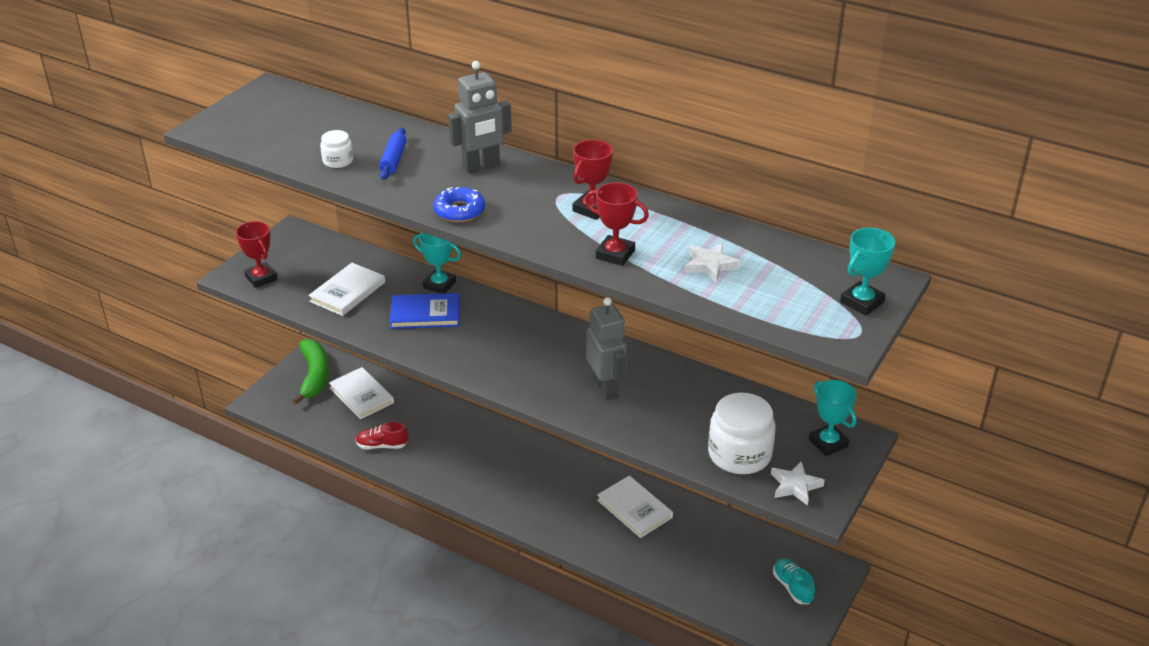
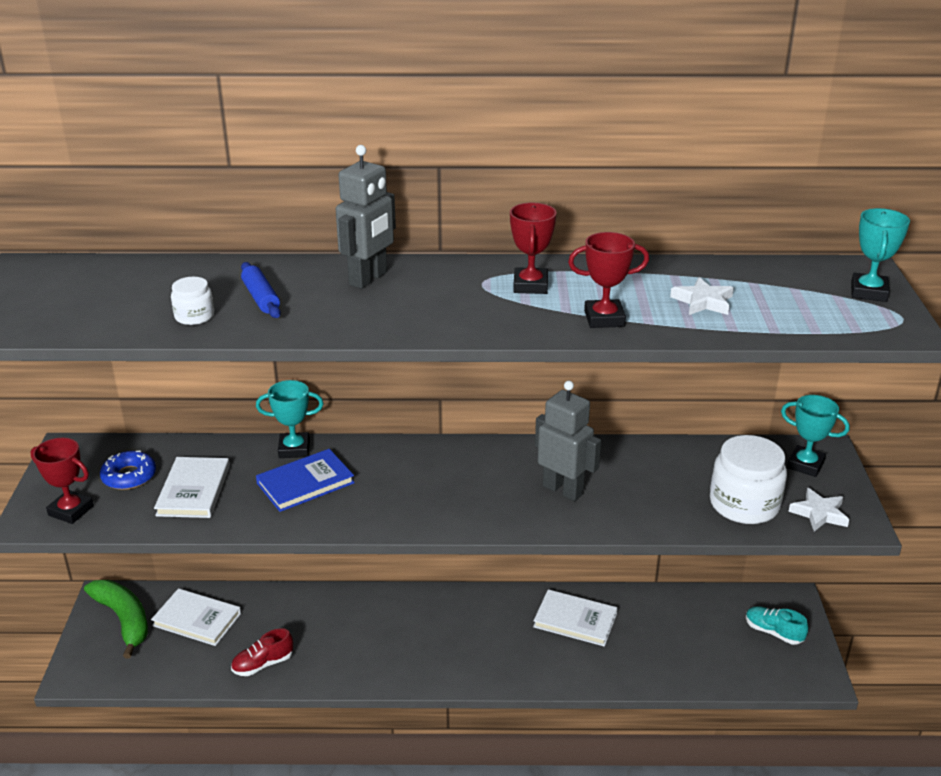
camera: 30 degrees left, 5 degrees down
(459, 211) = (394, 326): blue donut -> blue donut (129, 476)

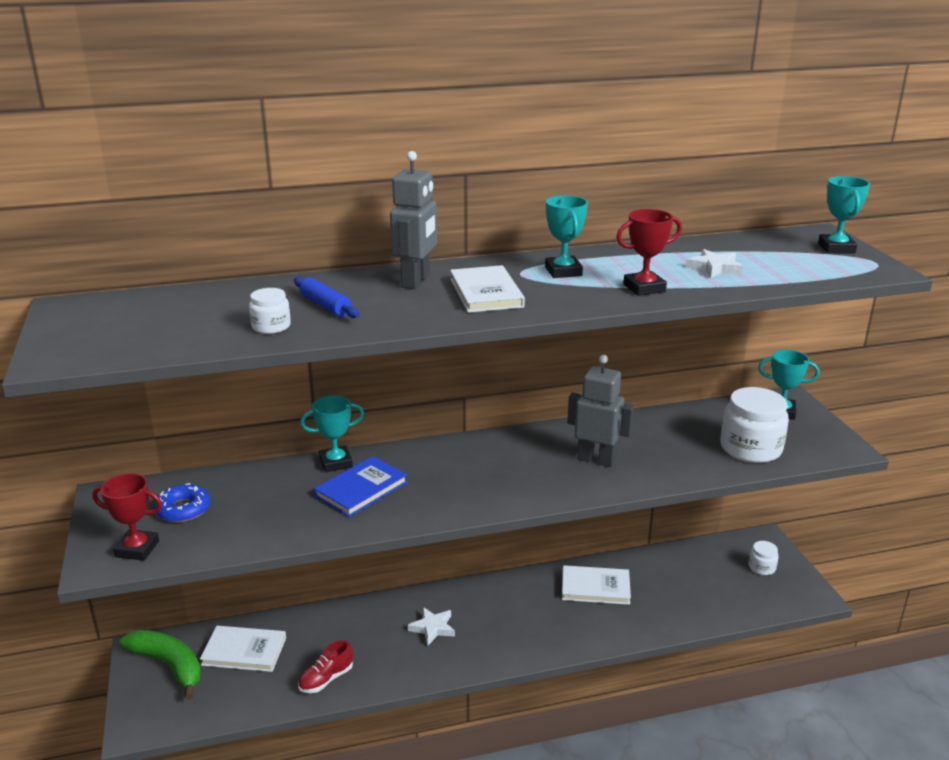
camera: 15 degrees left, 5 degrees down
(194, 490) = (255, 512): white book -> white book (486, 293)
(530, 285) = (563, 271): red trophy -> turquoise trophy
(773, 632) = (762, 567): turquoise shoe -> white jar
(819, 513) = (813, 446): white star -> white star (432, 628)

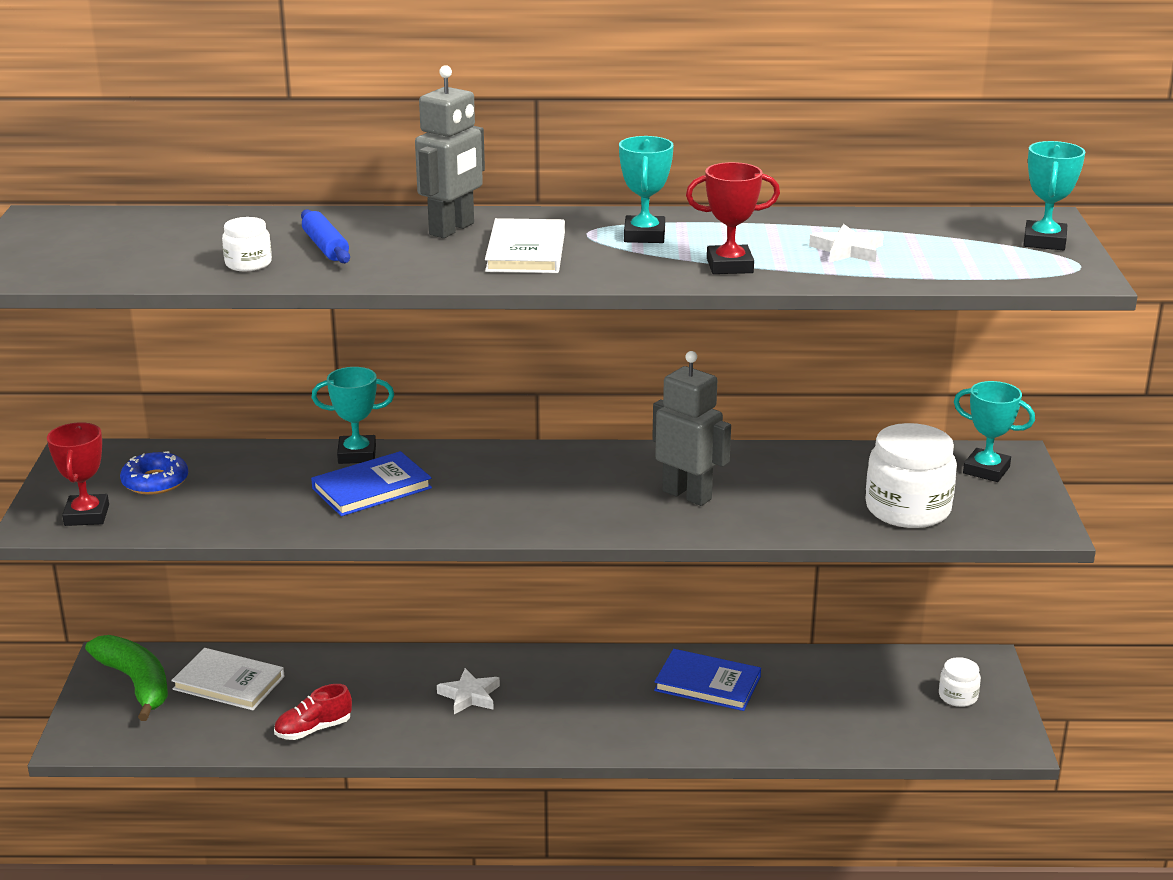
camera: 15 degrees right, 0 degrees up
(137, 549) = (86, 515): red trophy -> red trophy turned 60 degrees clockwise
(595, 587) = (707, 683): white book -> blue book

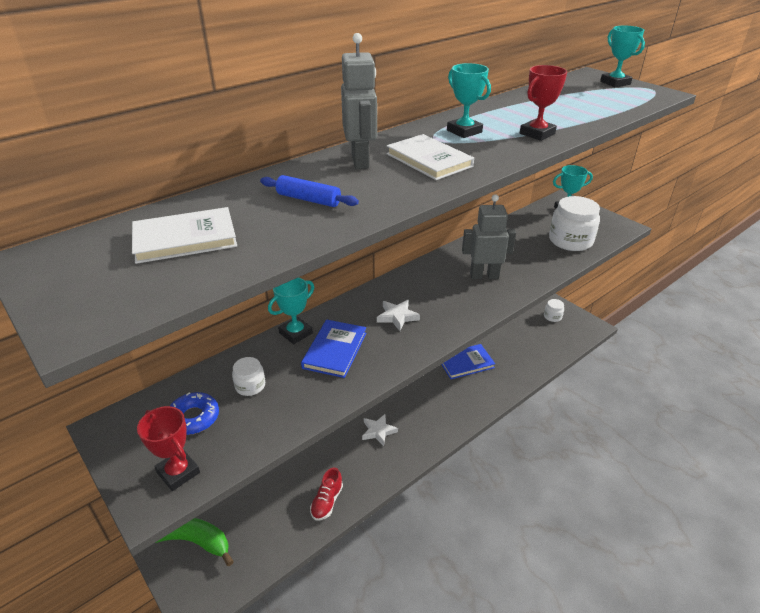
camera: 40 degrees left, 10 degrees up
(229, 683) = (247, 504): white book -> white book (185, 239)
(248, 263) = (280, 231): white jar -> white jar (250, 386)
(847, 250) = (561, 110): white star -> white star (397, 317)

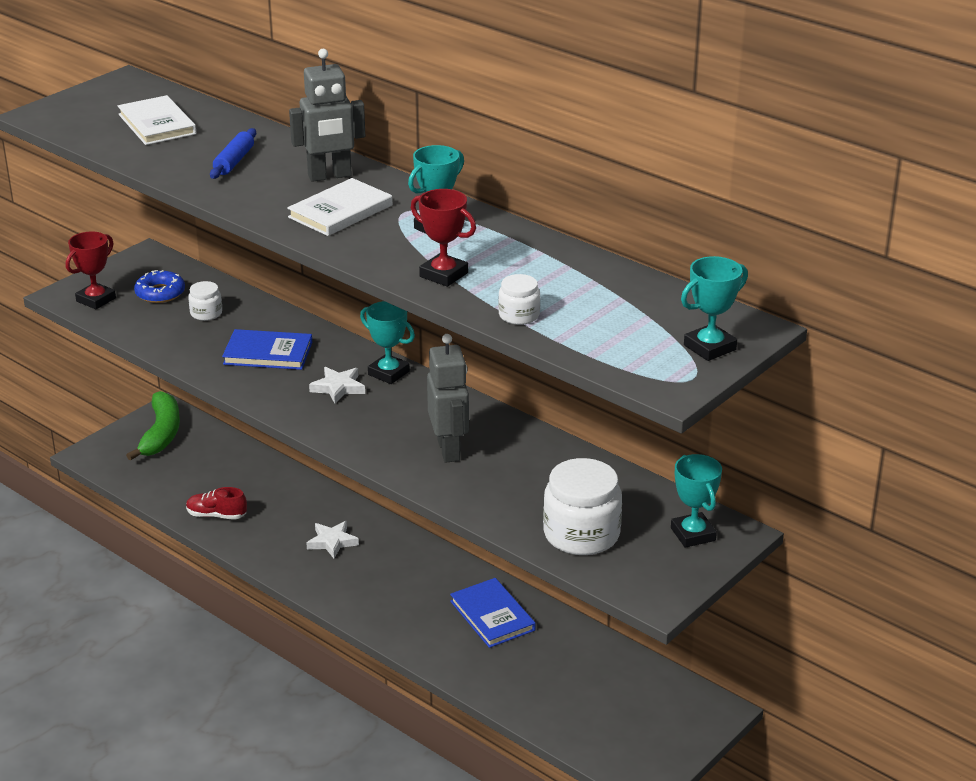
camera: 80 degrees right, 5 degrees down
(295, 333) = (295, 325): turquoise trophy -> turquoise trophy (388, 373)
(552, 316) = (657, 722): white jar -> white jar (519, 315)

